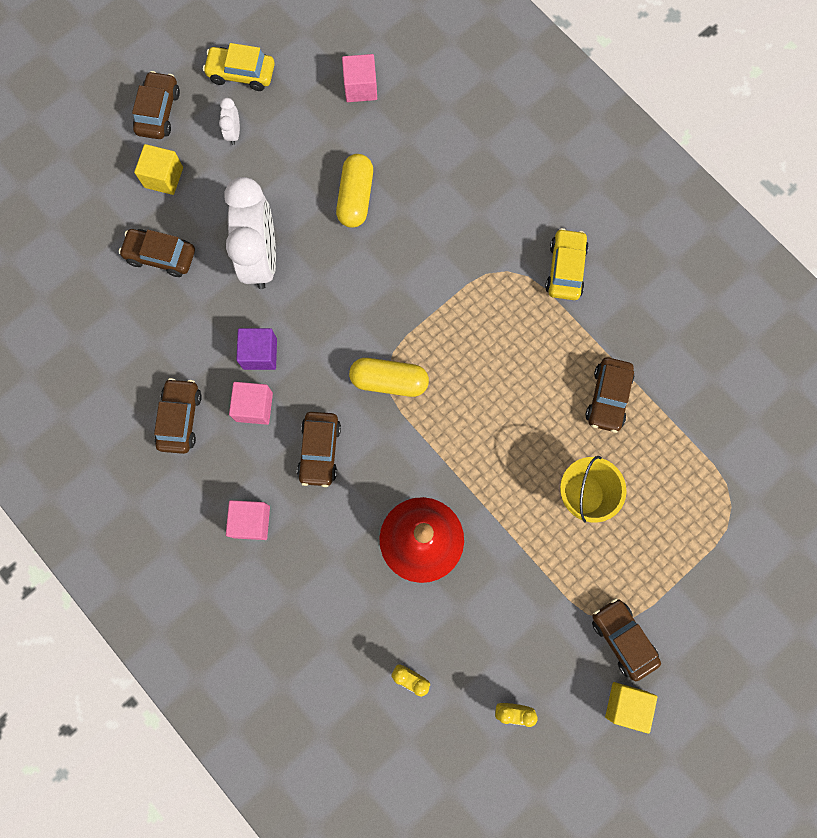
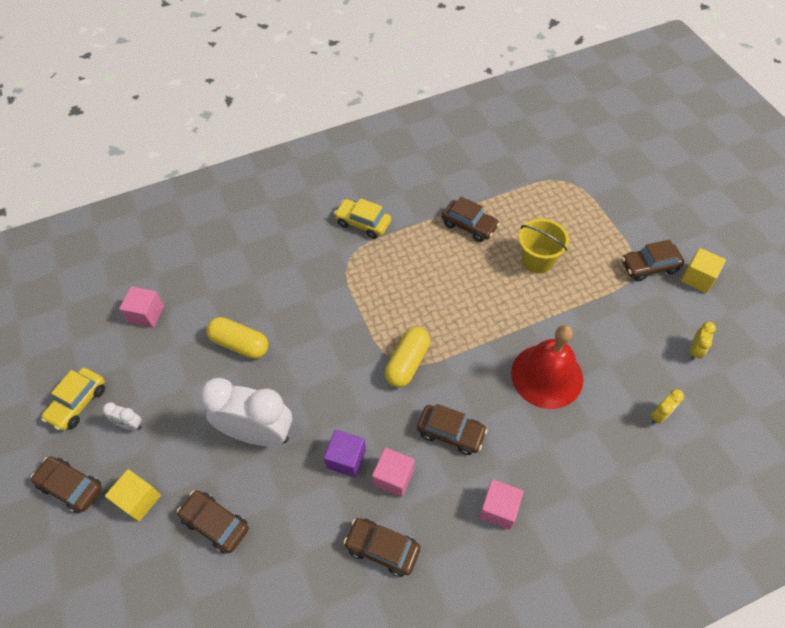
camera: 70 degrees left, 20 degrees down
(161, 256) = (215, 524): brown car -> brown car turned 90 degrees clockwise

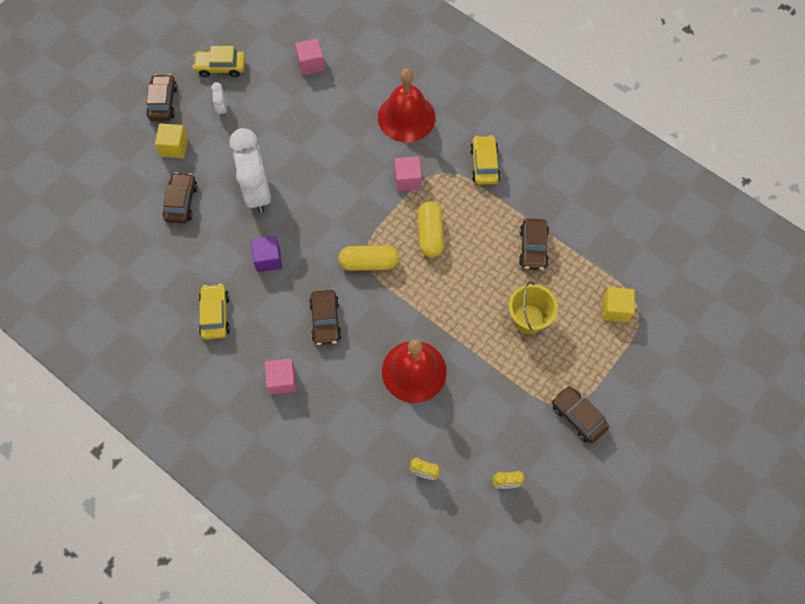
camera: 60 degrees right, 10 degrees up
(240, 344) = (320, 139): yellow capsule -> yellow capsule (430, 234)
(270, 260) = (406, 117): none -> red bell
(382, 549) = (215, 315): brown car -> yellow car
(393, 477) = (270, 297): pink cube -> pink cube (407, 180)
(697, 278) = (590, 463): yellow cube -> yellow cube (615, 309)

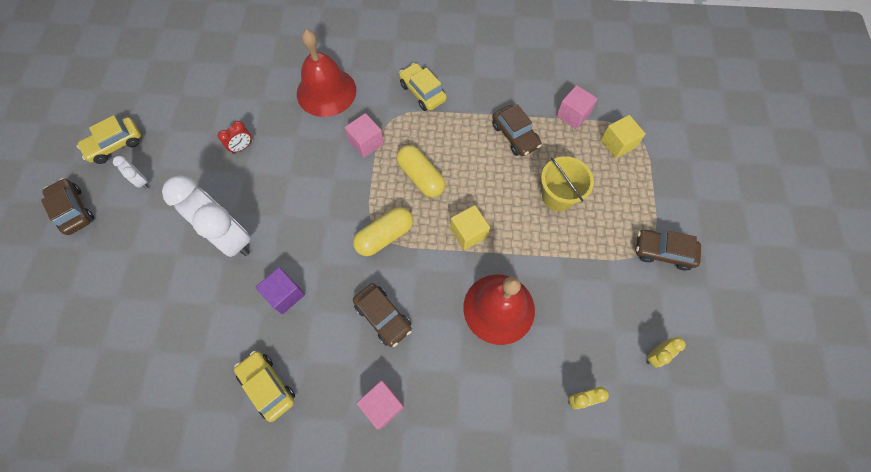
camera: 35 degrees left, 0 degrees up
(174, 147) = (113, 246): yellow cube -> yellow cube (468, 233)
(181, 202) = (156, 295): brown car -> none
(311, 64) = (205, 95): pink cube -> pink cube (573, 115)
(311, 125) = (242, 147): none -> red clock

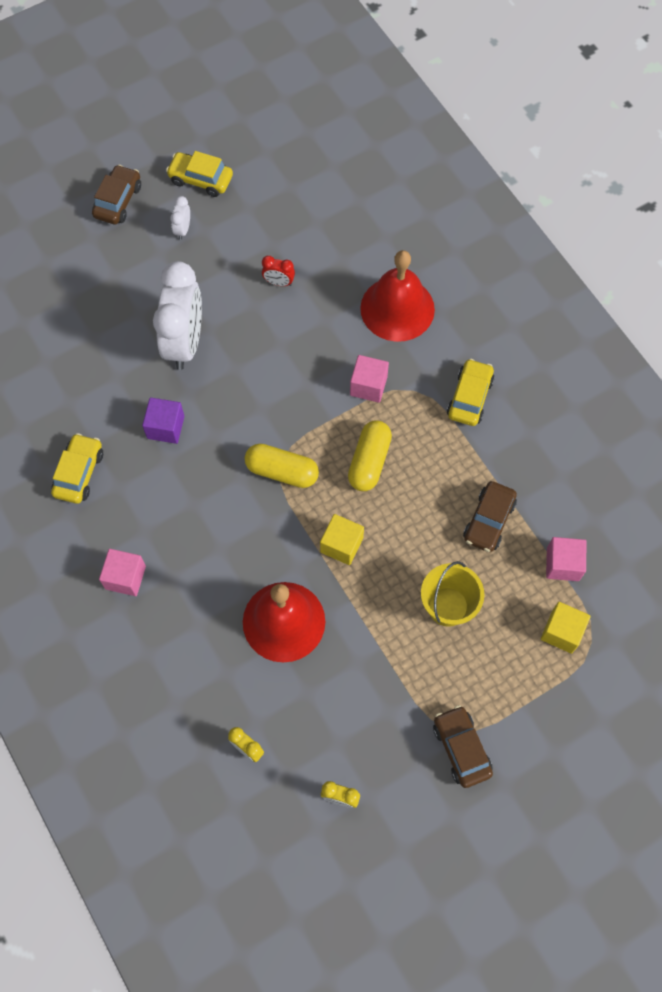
camera: 55 degrees right, 0 degrees up
(383, 317) = (203, 524): brown car -> none

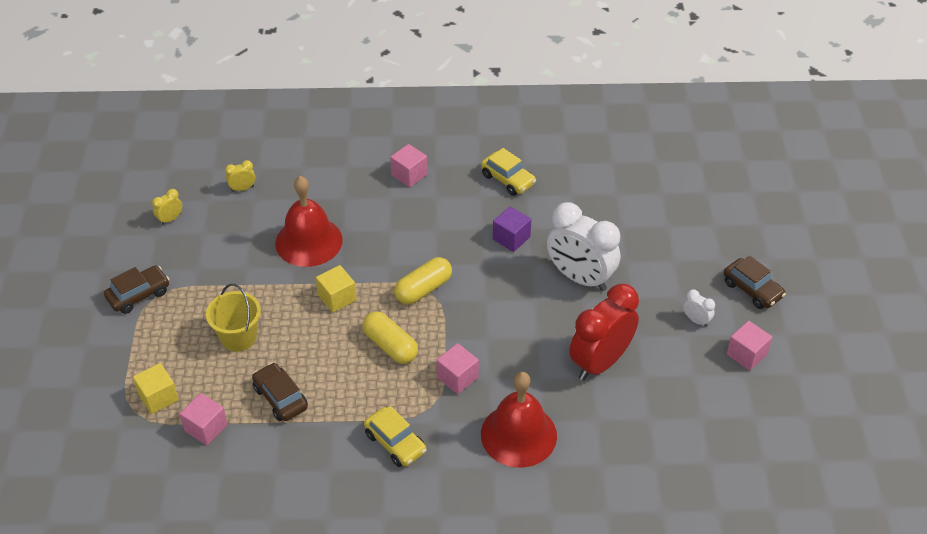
camera: 120 degrees right, 20 degrees down
(200, 179) = (746, 354): yellow car -> pink cube
(279, 282) = (600, 362): red clock -> red clock, size x2.42
(461, 748) = (138, 295): brown car -> brown car turned 45 degrees counterclockwise

